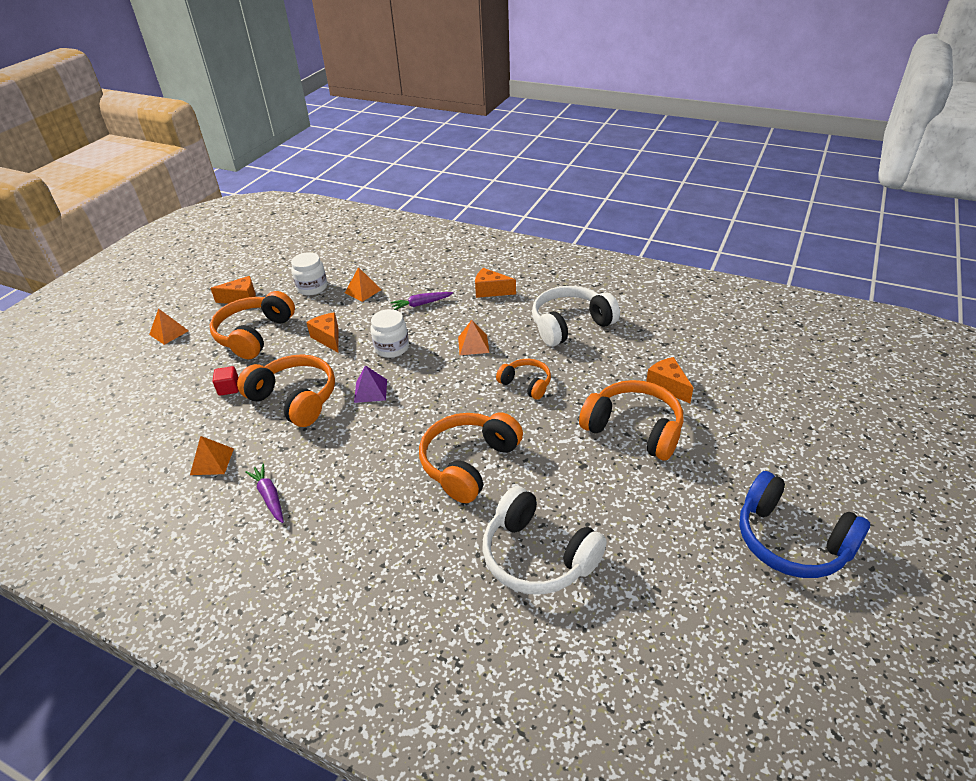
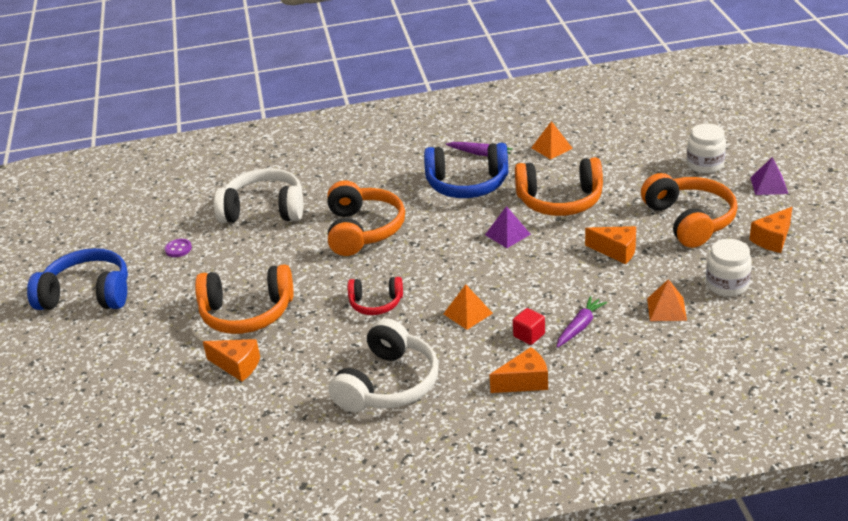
camera: 145 degrees right, 5 degrees down
(169, 332) = (769, 185): orange pyramid -> purple pyramid
(229, 388) = (626, 181): red cube -> red cube (529, 335)
(329, 462) = (467, 184): none -> blue headphones
(392, 348) = (542, 272): white jar -> white jar (705, 165)
(526, 384) = (376, 303): orange headphones -> red headphones
(664, 551) = (178, 249): none -> purple button

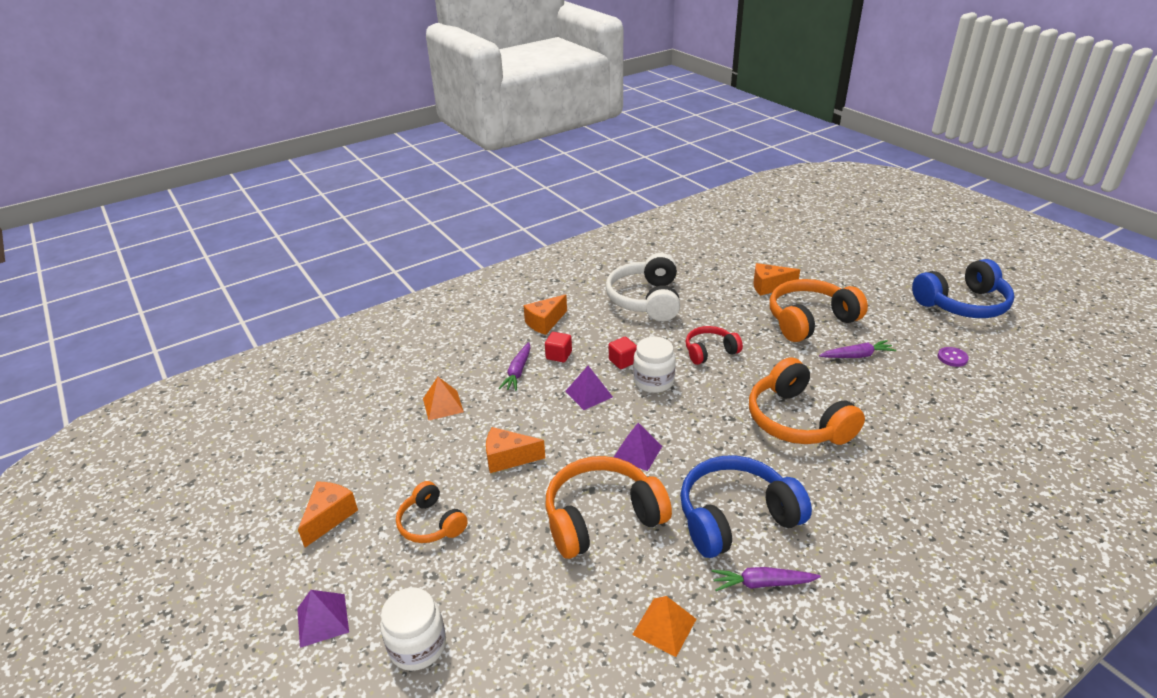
camera: 155 degrees right, 0 degrees up
(251, 269) = (856, 356): none -> purple carrot
(264, 210) = (932, 420): white headphones -> none
(467, 313) = (622, 361): orange pyramid -> red cube
(520, 288) = (588, 394): none -> purple pyramid
(689, 220) = (431, 523): orange headphones -> orange headphones, size x0.57
(727, 285) = (385, 444): white jar -> white jar (653, 381)

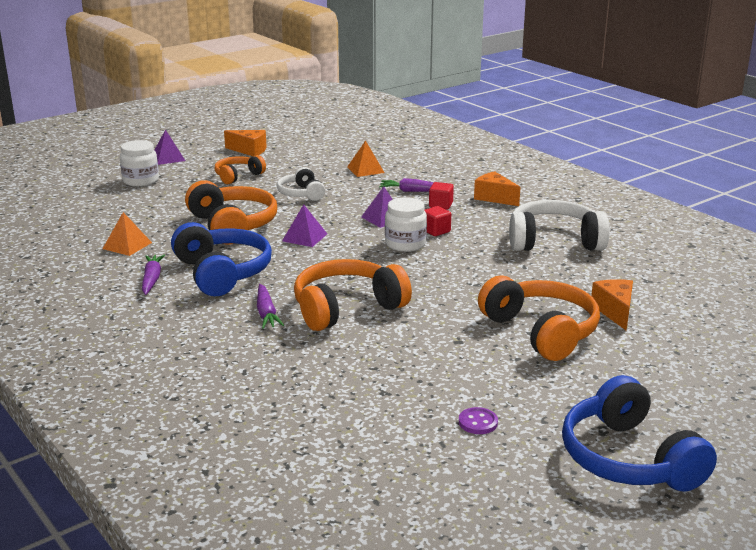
camera: 85 degrees right, 10 degrees down
(508, 458) = (301, 194): orange cheese -> white headphones
(710, 351) = (460, 271): red headphones -> none
(856, 356) = (469, 354): purple carrot -> purple carrot (266, 313)

